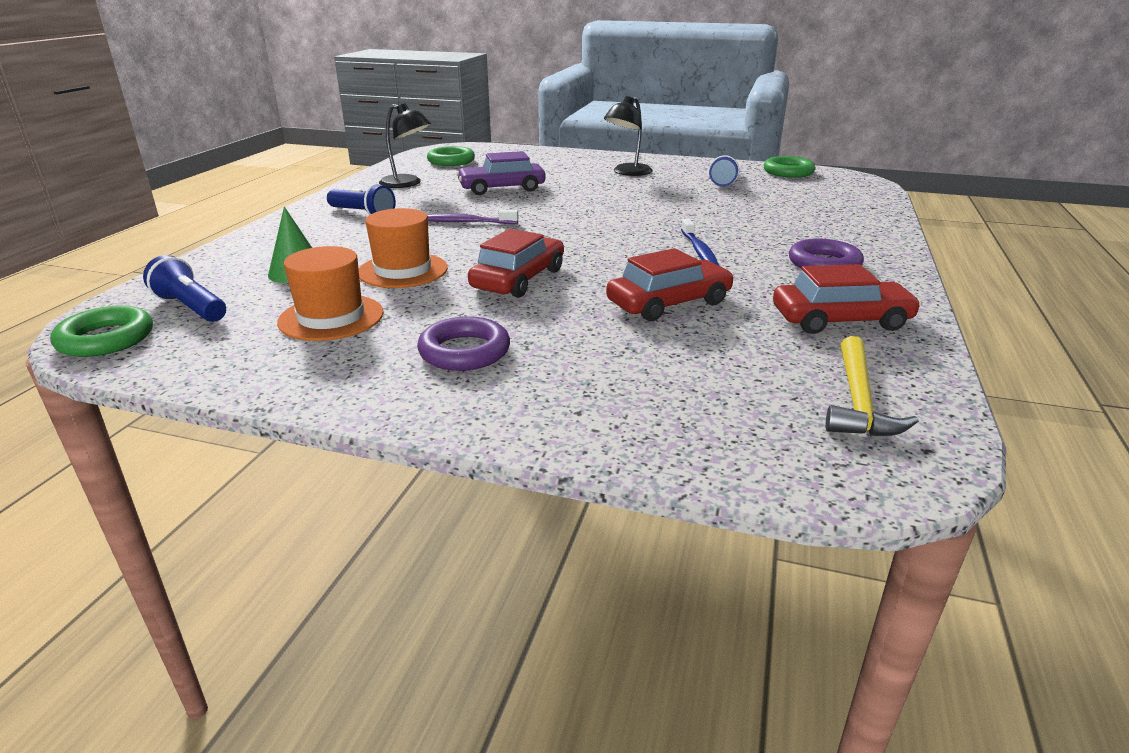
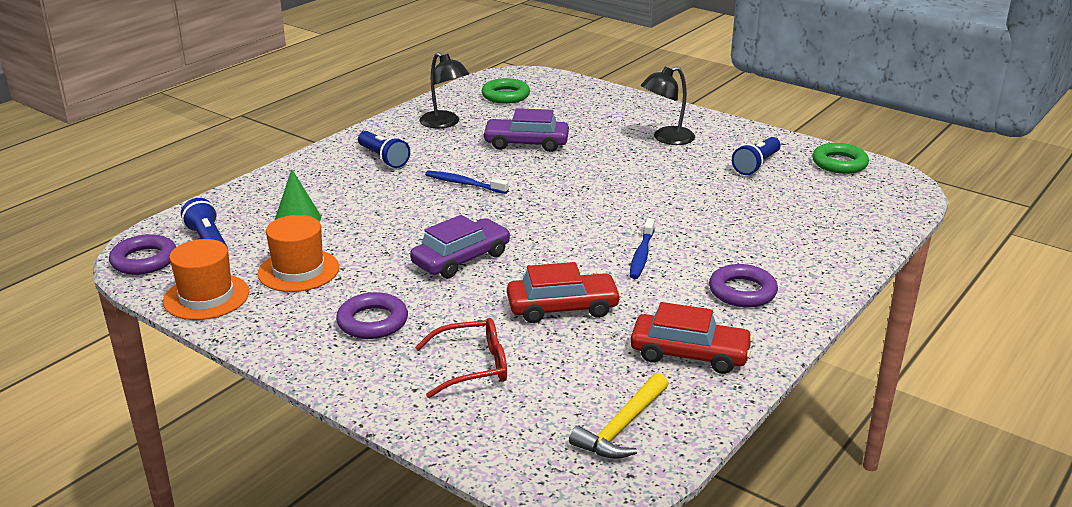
camera: 20 degrees right, 0 degrees up
(106, 339) = (144, 260): green ring -> purple ring
(403, 270) = (377, 232): orange hat -> orange hat (206, 297)
(466, 222) = (464, 184): purple toothbrush -> blue toothbrush
(518, 279) = (461, 259): red car -> purple car
(627, 374) = (472, 367): none -> red glasses

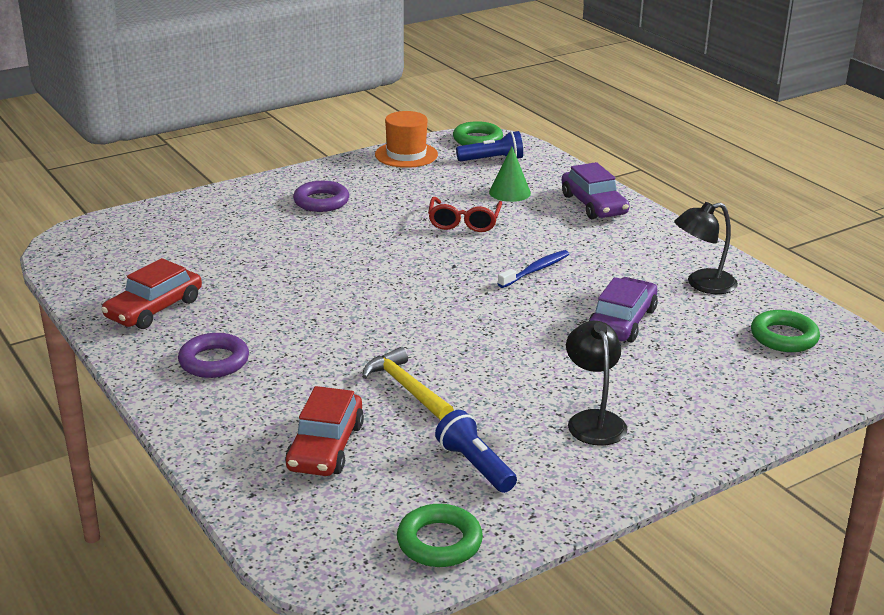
camera: 110 degrees right, 0 degrees up
(144, 260) = (477, 139): purple ring -> green ring
(298, 270) = (419, 185): orange hat -> none
(383, 158) = (619, 240): blue flashlight -> none
(461, 259) = (387, 246): purple car -> purple car (593, 205)
(472, 367) = (229, 226): red glasses -> red glasses (464, 222)
(562, 308) = (271, 272): red car -> red car (325, 447)
(622, 427) = (105, 262): yellow hammer -> yellow hammer (406, 388)
(641, 255) = (322, 328): blue toothbrush -> none

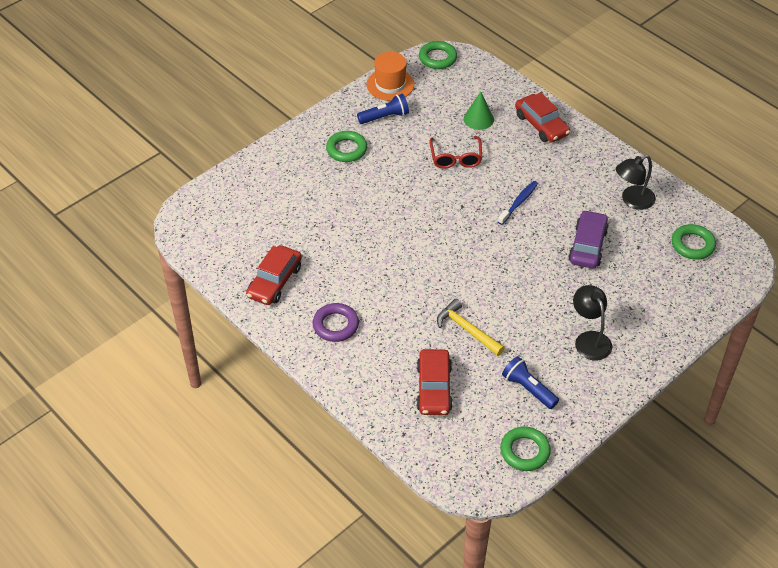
camera: 10 degrees left, 20 degrees up
(321, 201) = (346, 149): purple ring -> green ring
(492, 160) = (455, 82): blue flashlight -> blue flashlight (385, 117)
(593, 205) = (541, 125): purple car -> red car

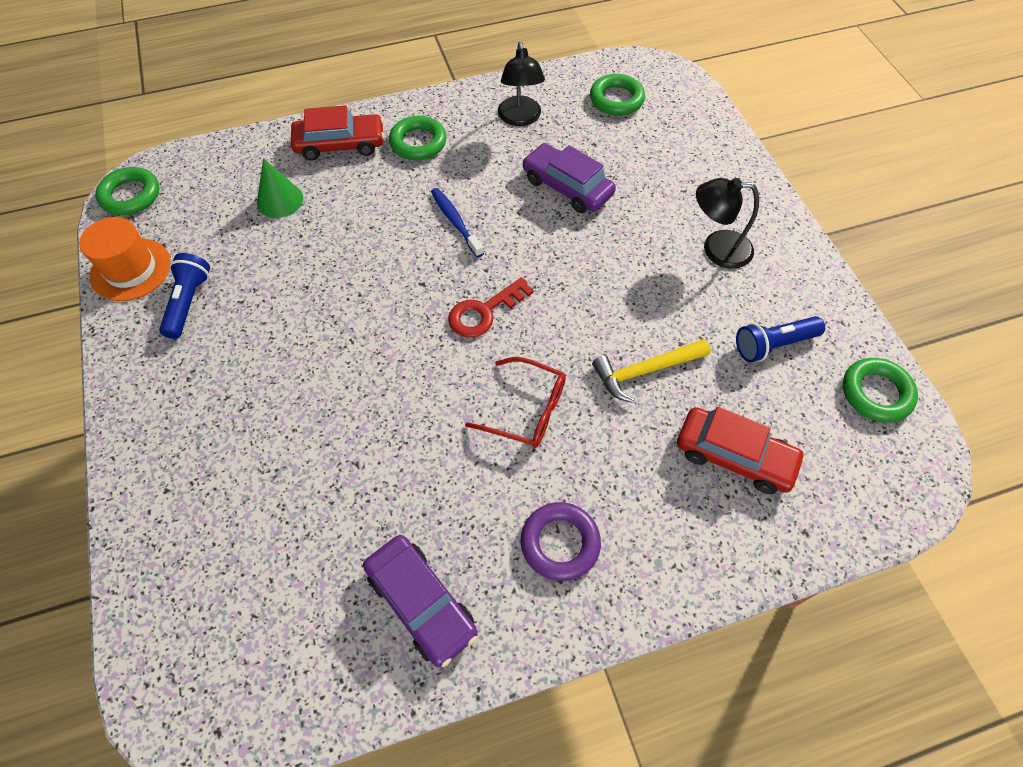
camera: 65 degrees left, 10 degrees up
(275, 281) = (421, 603): red car -> purple car
(346, 149) = (213, 378): green ring -> green ring (418, 142)
(455, 158) = (330, 254): red glasses -> red glasses (526, 410)
(460, 241) = (483, 312): none -> red key

